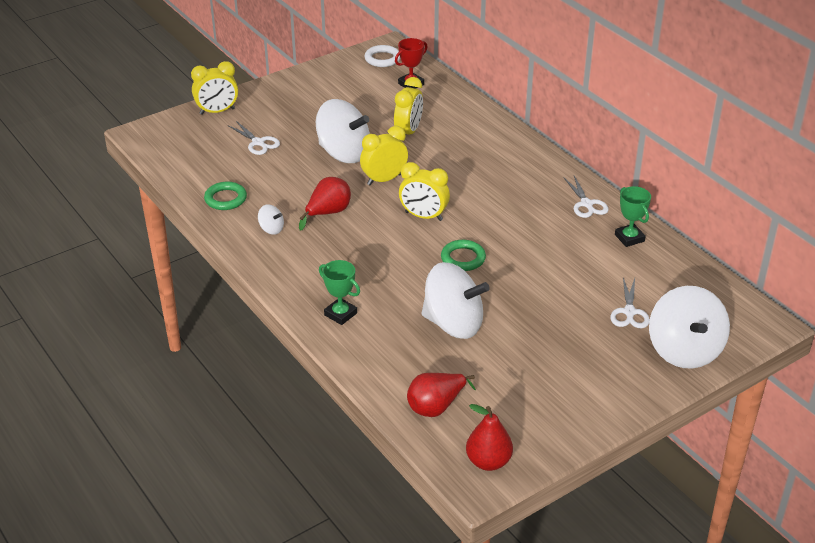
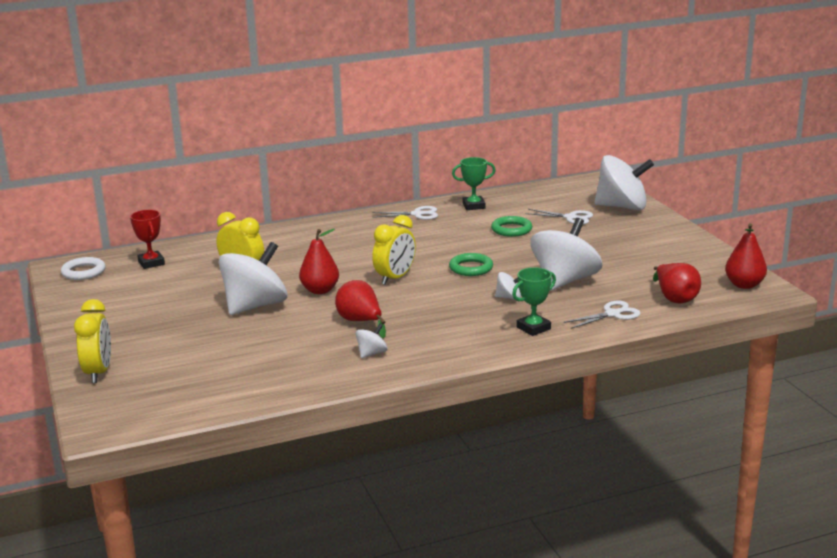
camera: 75 degrees left, 15 degrees down
(225, 199) = (295, 376): green ring -> green ring (511, 230)
(258, 142) = (193, 351): white scissors -> white scissors (612, 314)
(384, 179) = (320, 290): yellow clock -> red pear
(402, 291) = (509, 297): none -> white spinning top

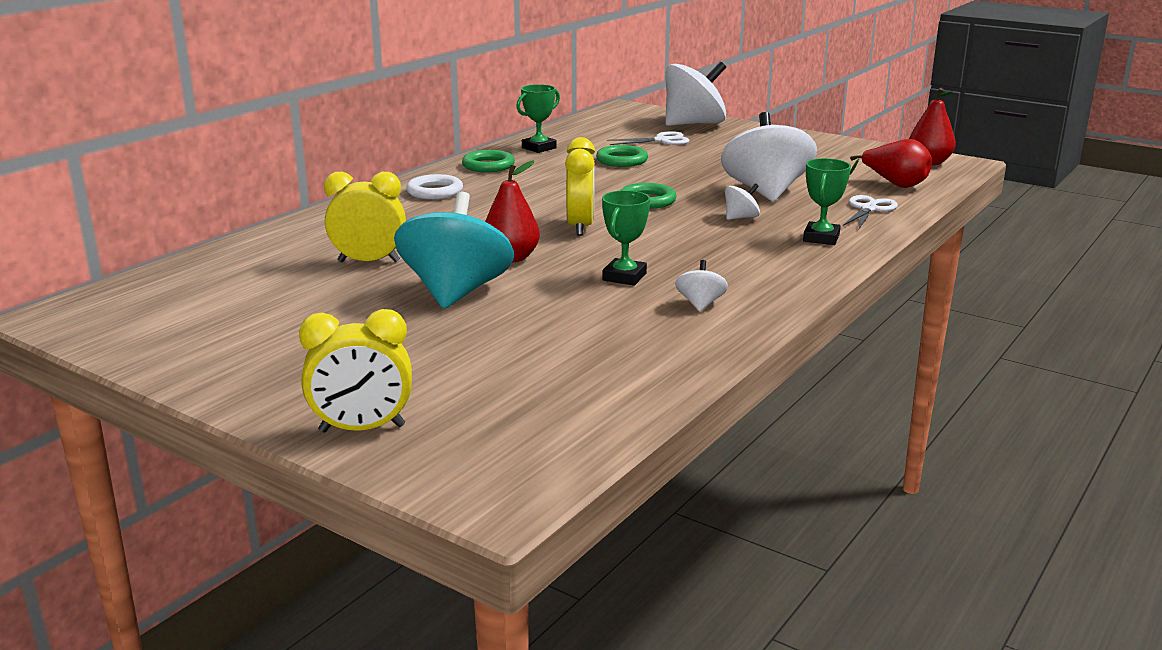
camera: 35 degrees left, 0 degrees up
(83, 272) = (109, 314): white ring -> white ring (435, 192)
(98, 372) = (362, 429): yellow clock -> yellow clock turned 120 degrees clockwise
(151, 263) = (208, 280): red trophy -> none
(255, 306) = (456, 293): white spinning top -> turquoise spinning top
(360, 322) = (624, 277): red pear -> green trophy
(417, 214) = (488, 166): white scissors -> green ring

